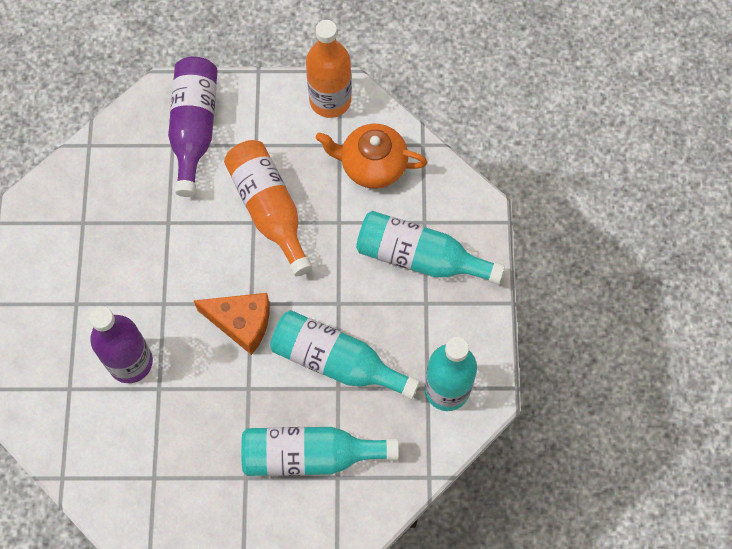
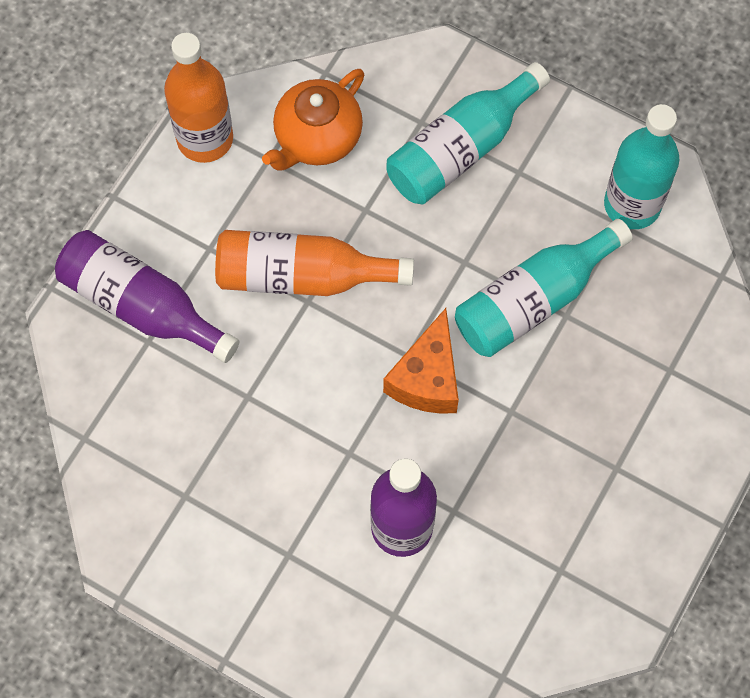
camera: 60 degrees left, 0 degrees up
(241, 323) = (427, 378): orange cheese -> orange cheese turned 150 degrees clockwise
(310, 455) = (629, 386): turquoise bottle -> none

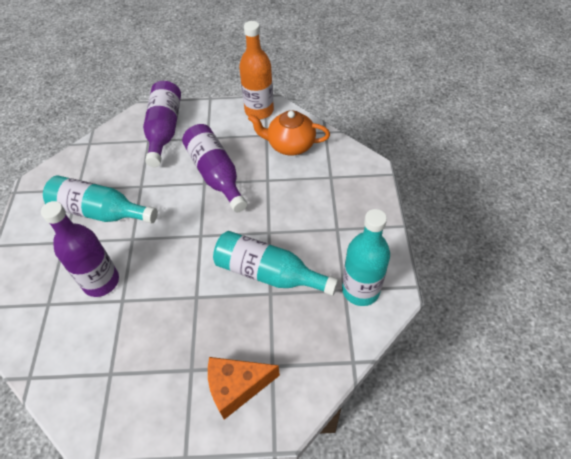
camera: 60 degrees right, 15 degrees down
(302, 276) = (216, 174): orange bottle -> purple bottle
(427, 378) = (192, 249): orange cheese -> orange cheese (236, 387)
(461, 149) = (329, 199): turquoise bottle -> turquoise bottle (100, 212)

